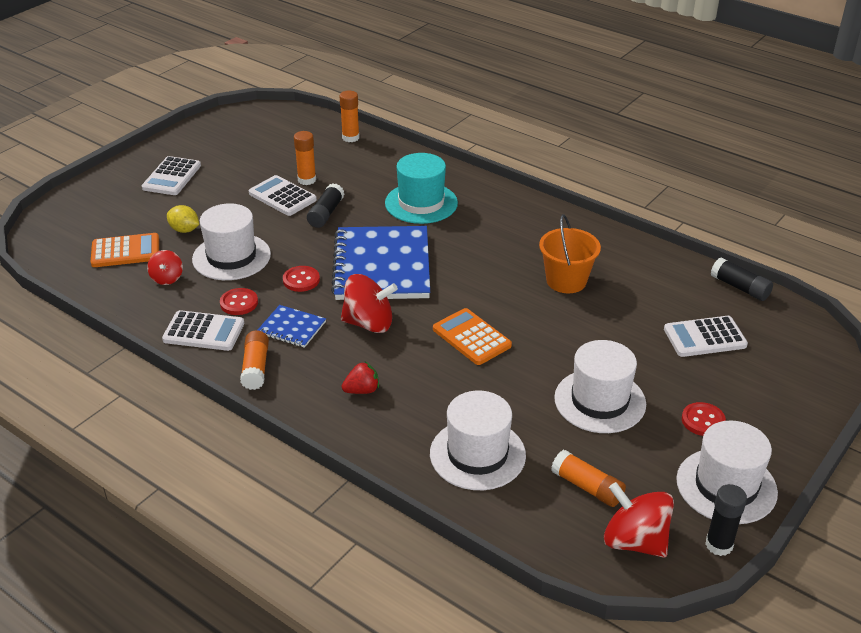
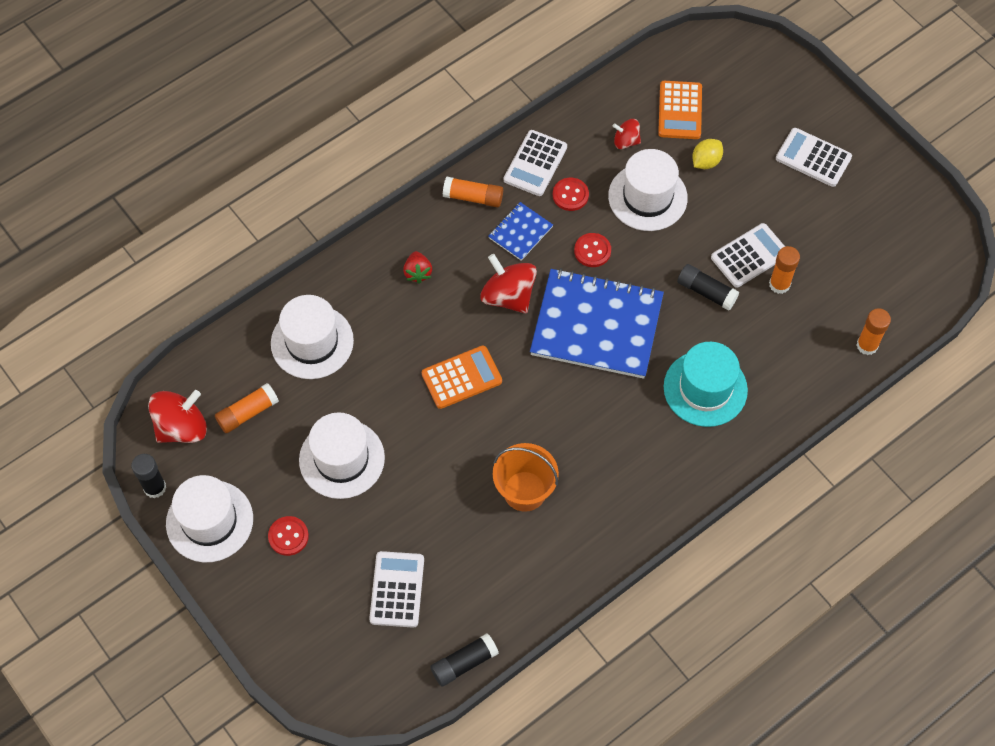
camera: 105 degrees right, 25 degrees up
(369, 323) = (508, 296): red spinning top -> red spinning top turned 120 degrees clockwise

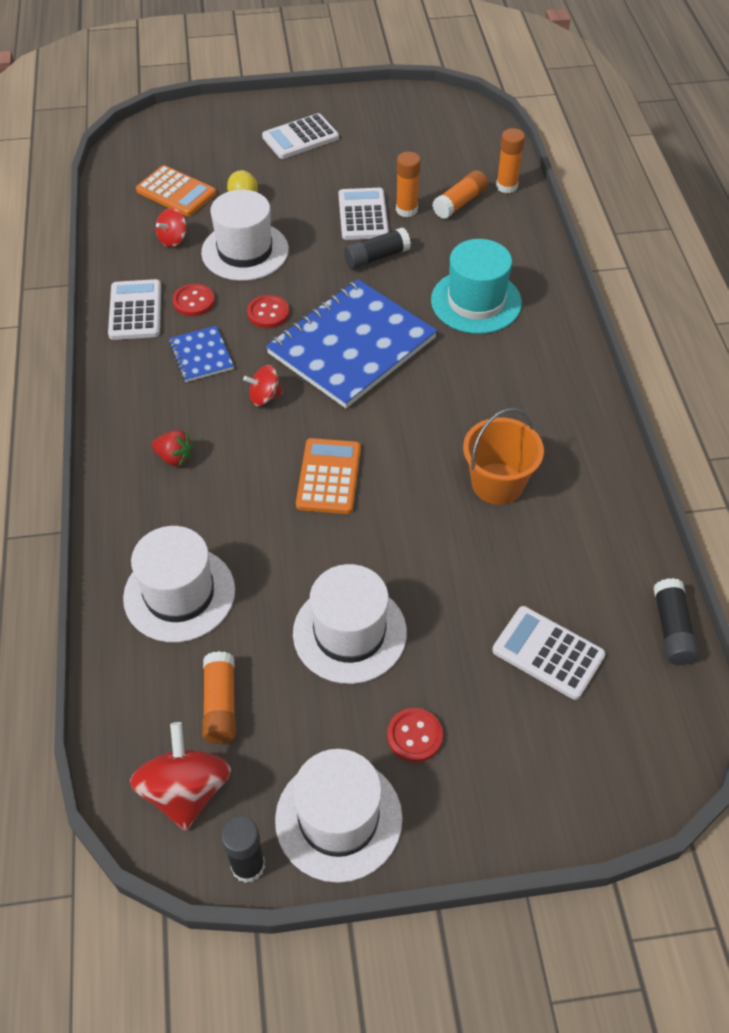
camera: 60 degrees left, 10 degrees down
(473, 197) = (128, 373): orange glue stick -> orange glue stick (459, 203)
(508, 296) = (264, 397): red spinning top -> red spinning top, size x0.56
(535, 163) = (135, 310): white calculator -> white calculator turned 150 degrees counterclockwise

